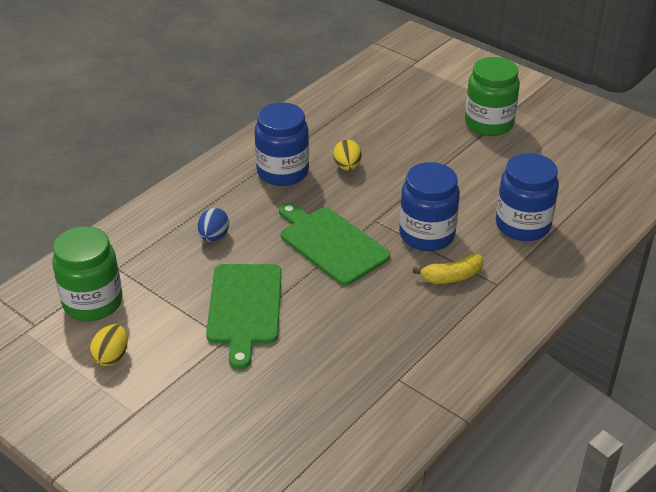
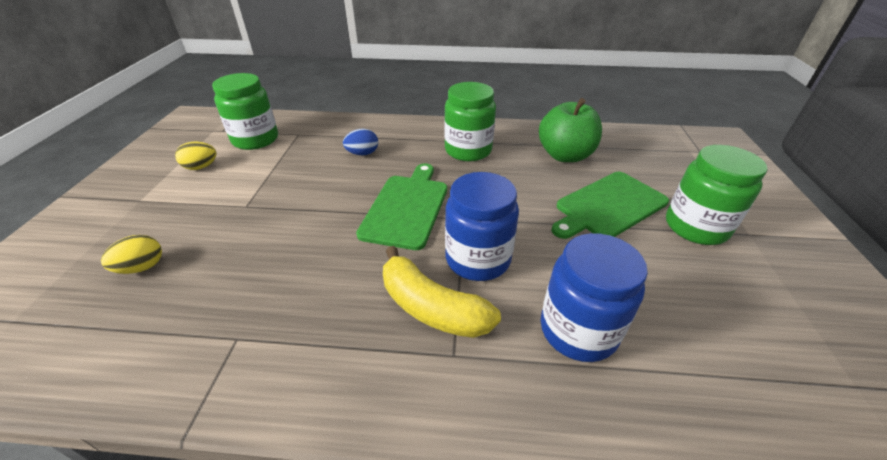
camera: 55 degrees right, 0 degrees up
(244, 308) = (289, 199): green cutting board -> green cutting board (608, 206)
(283, 172) = (468, 150): blue jar -> green jar
(347, 166) = (513, 175): yellow egg -> yellow egg (142, 267)
(350, 126) = (565, 155): none -> green apple
(452, 277) = (431, 307): yellow banana -> yellow banana, size x1.57

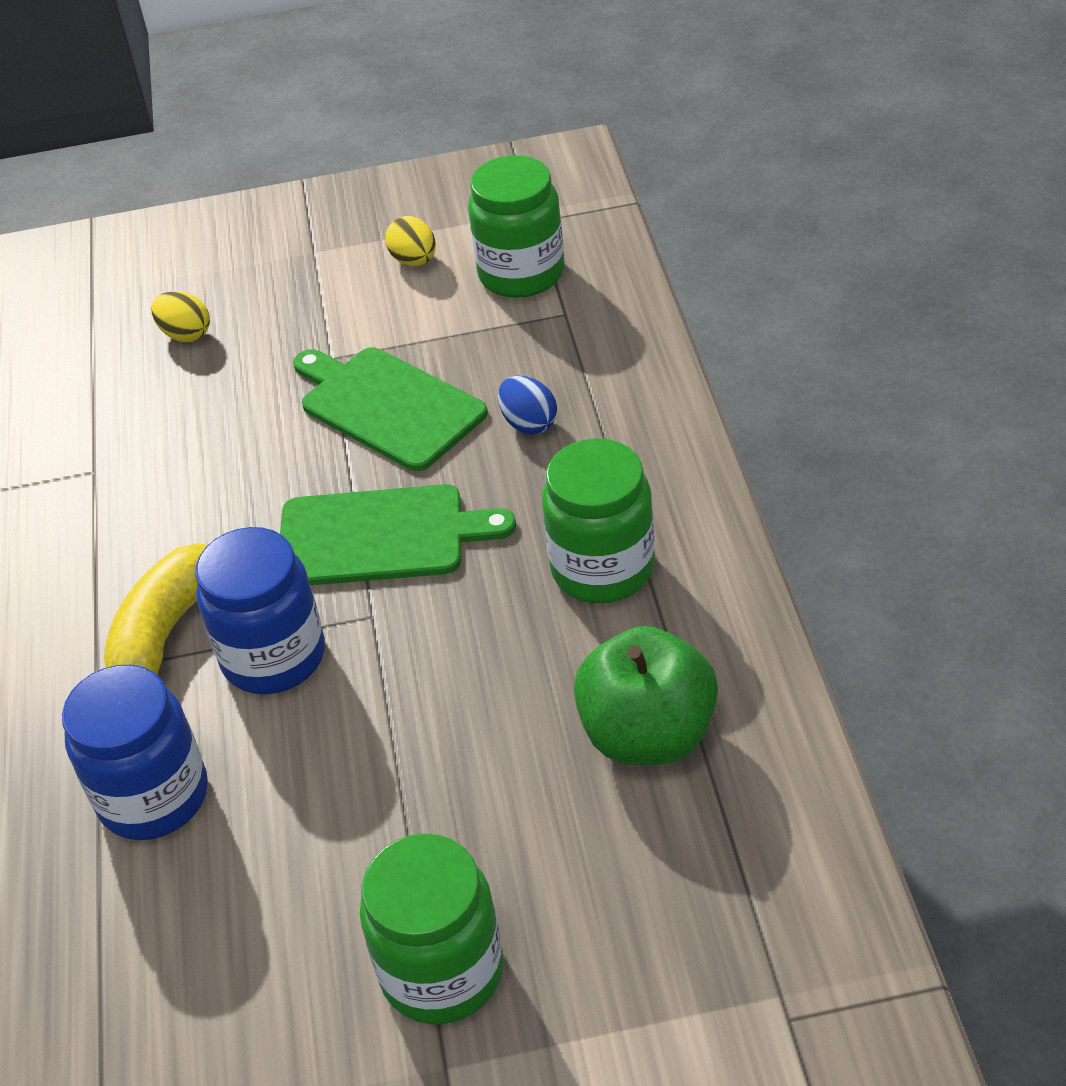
camera: 80 degrees right, 5 degrees up
(608, 206) = (471, 823): green cutting board -> green cutting board (387, 406)

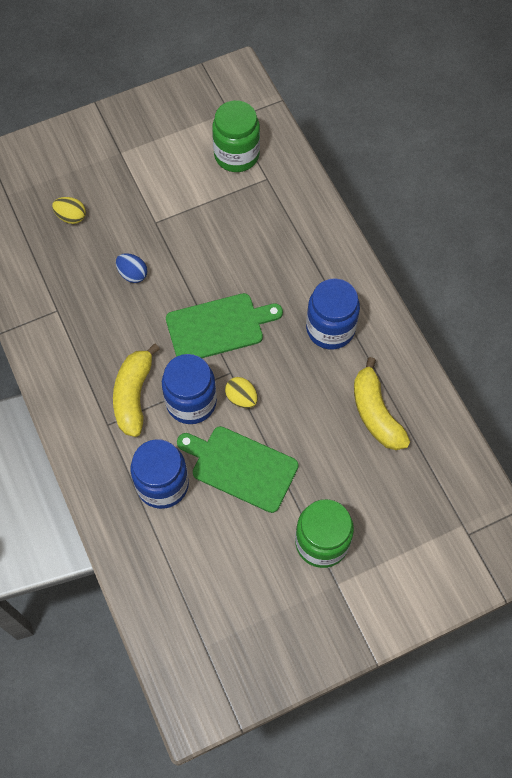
camera: 20 degrees left, 20 degrees up
(387, 406) = (195, 249): green cutting board -> green cutting board (241, 467)
(414, 260) = (177, 153): yellow egg -> yellow egg (241, 398)
(529, 423) = (270, 250): blue egg -> blue egg (132, 274)
(602, 568) = (330, 329): green jar -> blue jar
(648, 734) = (375, 413): green apple -> yellow banana

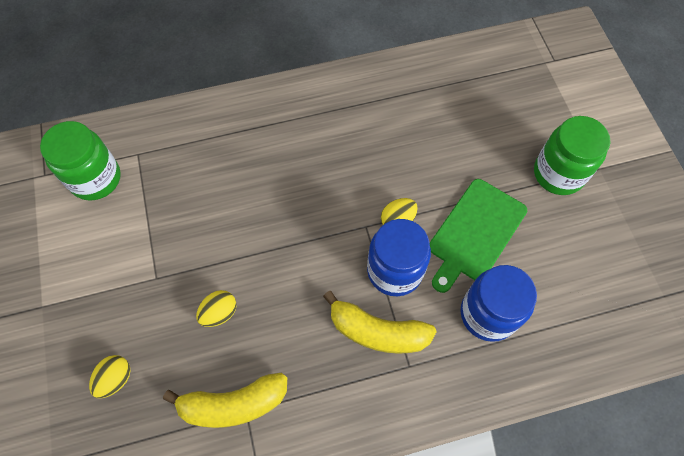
camera: 80 degrees left, 0 degrees up
(132, 274) = (219, 313): blue egg -> yellow egg
(218, 327) = (309, 230): green cutting board -> none
(330, 329) = (334, 127): blue jar -> none
(375, 413) = (431, 106): yellow banana -> yellow banana (233, 404)

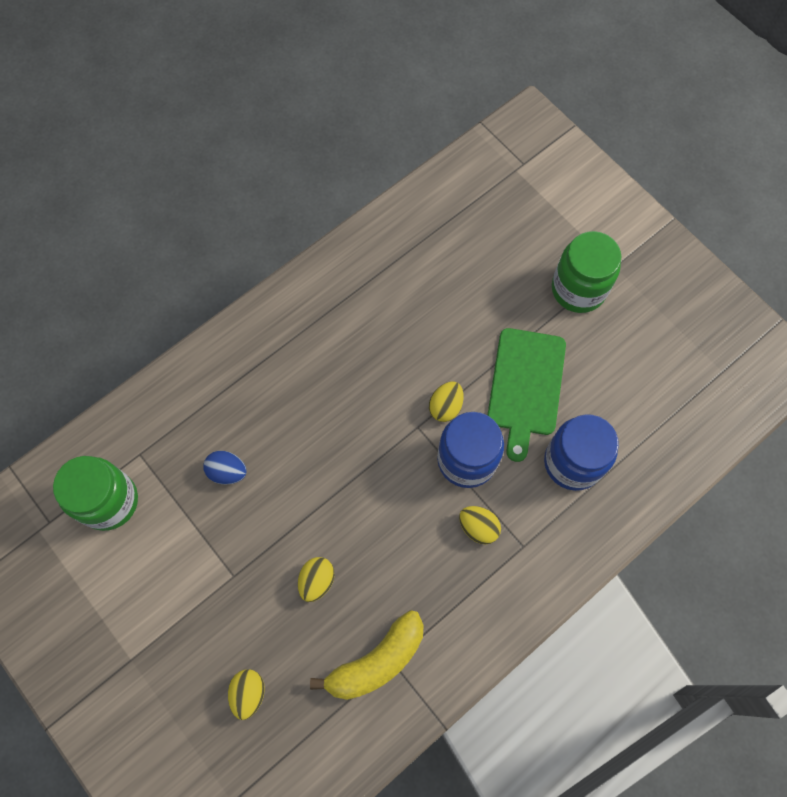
camera: 25 degrees left, 5 degrees up
(196, 195) = (227, 471): none -> blue egg
(377, 331) = (478, 527): yellow banana -> yellow egg

